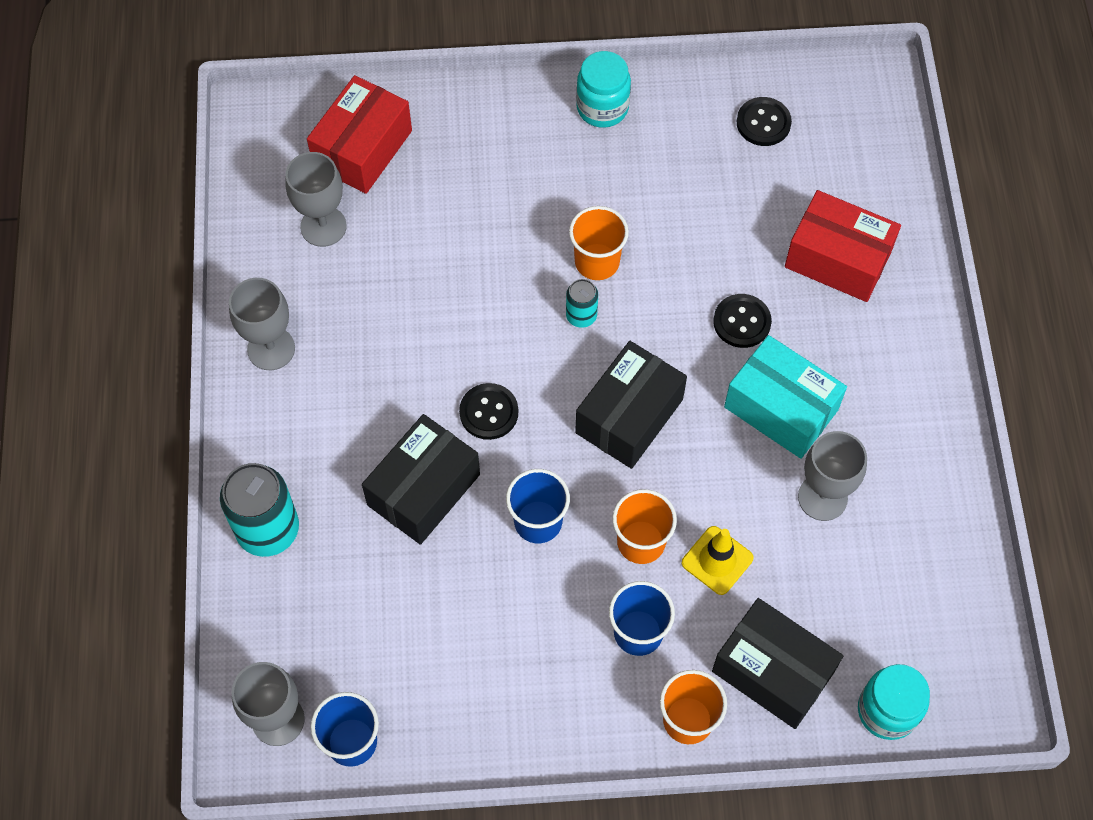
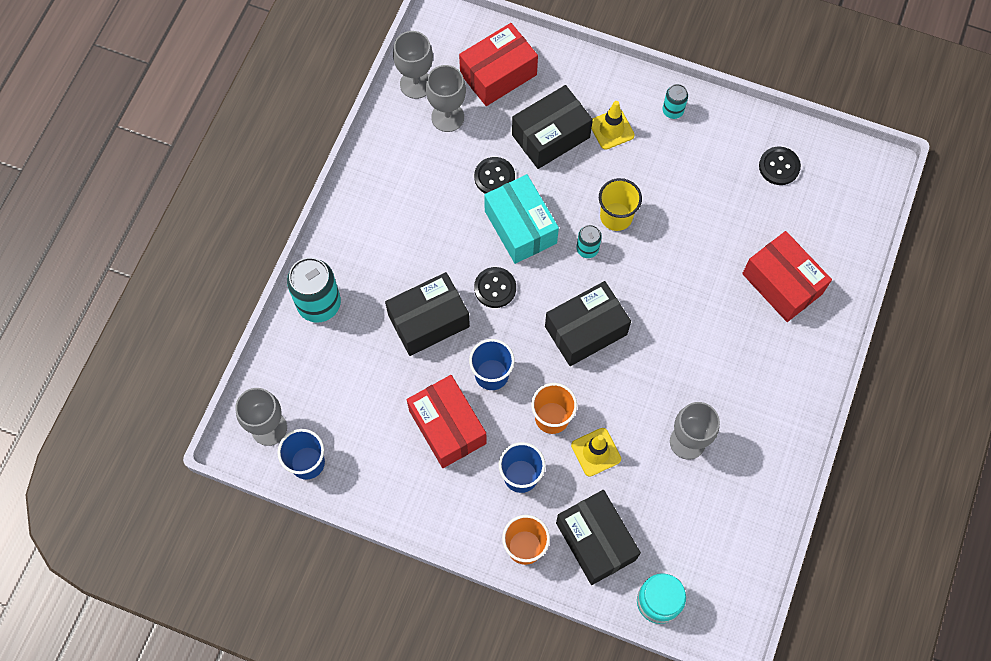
camera: 25 degrees right, 5 degrees up
(271, 349) = (376, 185): grey goblet -> grey goblet (416, 84)
(466, 197) = (550, 136): none -> black box
(514, 613) = (447, 427): none -> red box
(538, 159) = (611, 129): none -> yellow traffic cone
(597, 262) = (616, 216): orange cup -> yellow cup
(602, 108) = (672, 111): turquoise jar -> turquoise can
(742, 322) = (693, 299): black button -> black button (494, 177)
(781, 408) = (690, 369): turquoise box -> turquoise box (520, 227)

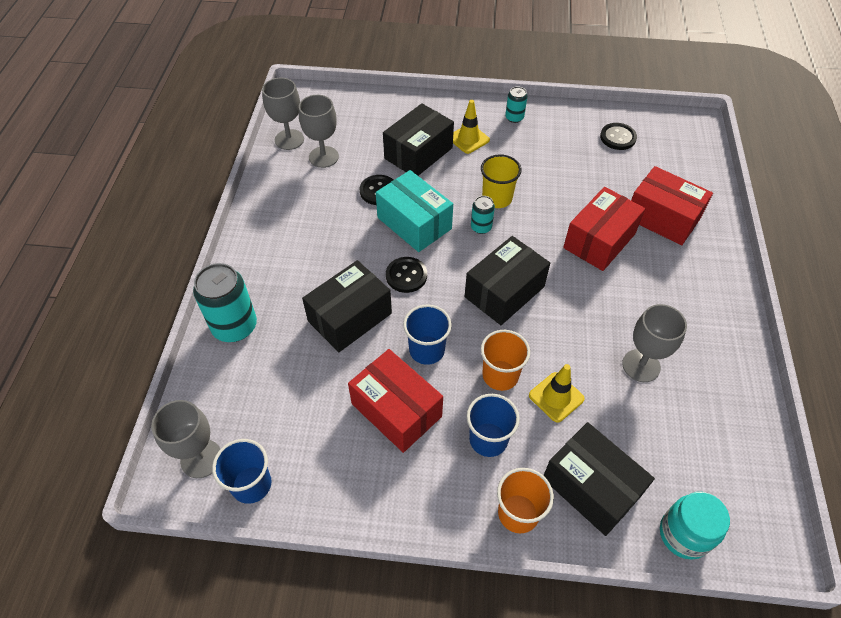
camera: 15 degrees left, 15 degrees down
(498, 74) = (359, 120): red box -> red box (599, 240)

